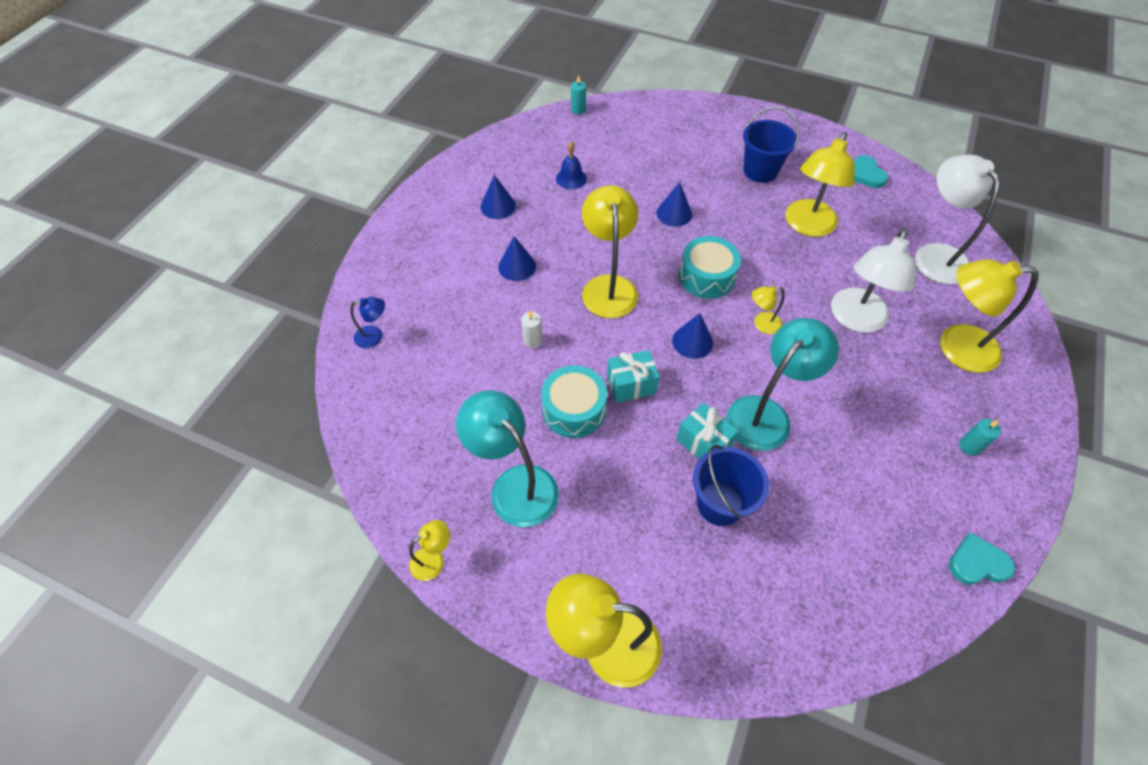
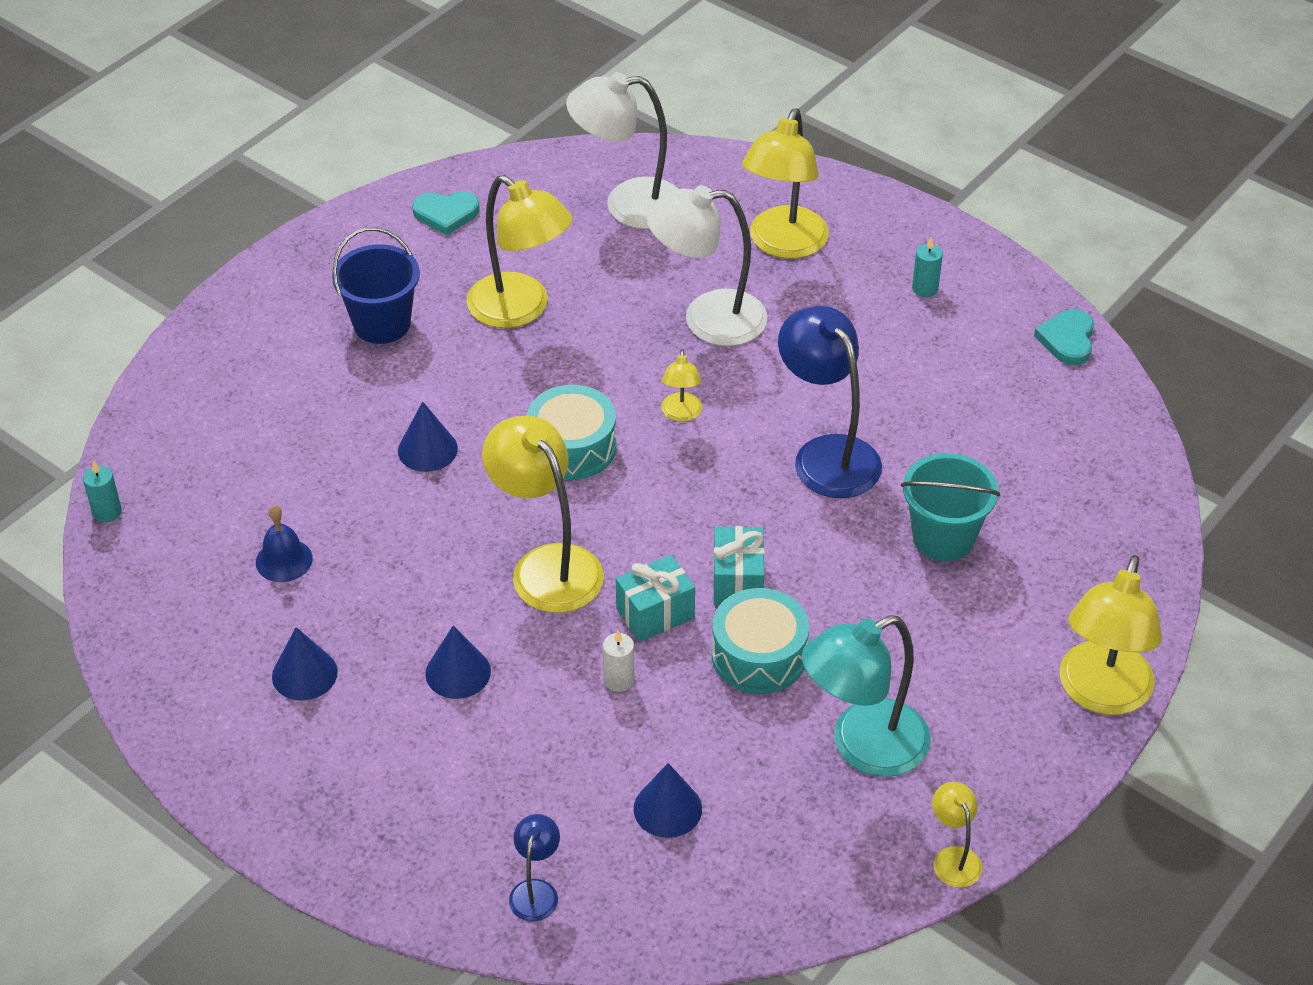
camera: 75 degrees left, 10 degrees down
(608, 286) = (547, 565): yellow lamp -> yellow lamp turned 45 degrees clockwise
(692, 341) = (685, 496): blue cone -> blue cone (667, 808)
(703, 443) = (852, 529): turquoise gift -> turquoise gift (655, 613)
(720, 503) = (943, 538): blue bucket -> turquoise bucket
(766, 414) = (827, 454): turquoise lamp -> blue lamp
(855, 320) = (707, 319): white lamp -> white lamp turned 135 degrees clockwise

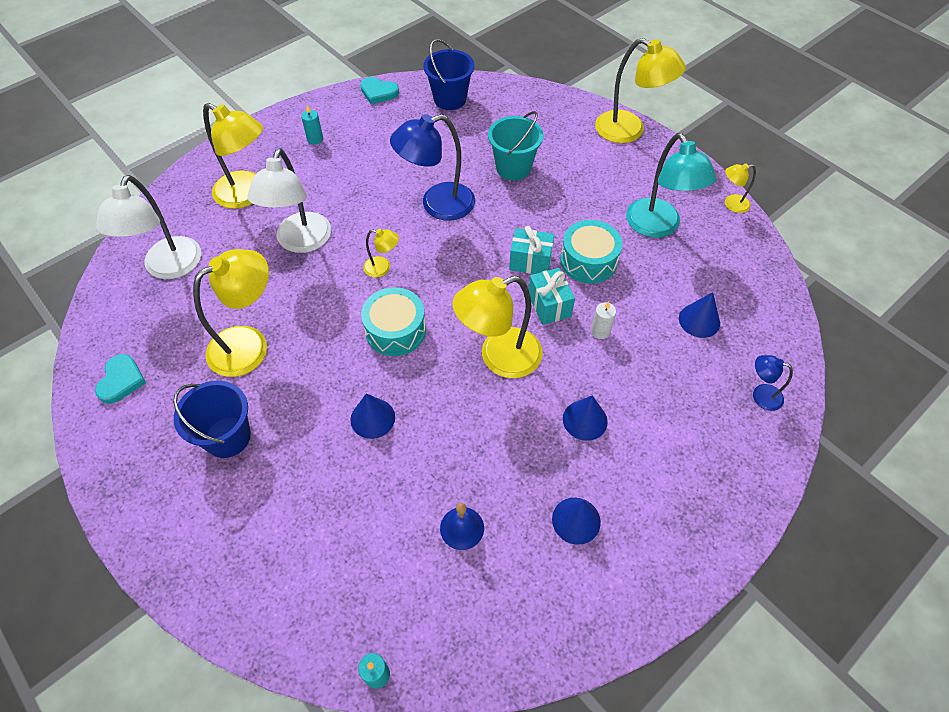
camera: 80 degrees left, 10 degrees up
(1087, 432) = (450, 99): none -> blue bucket

